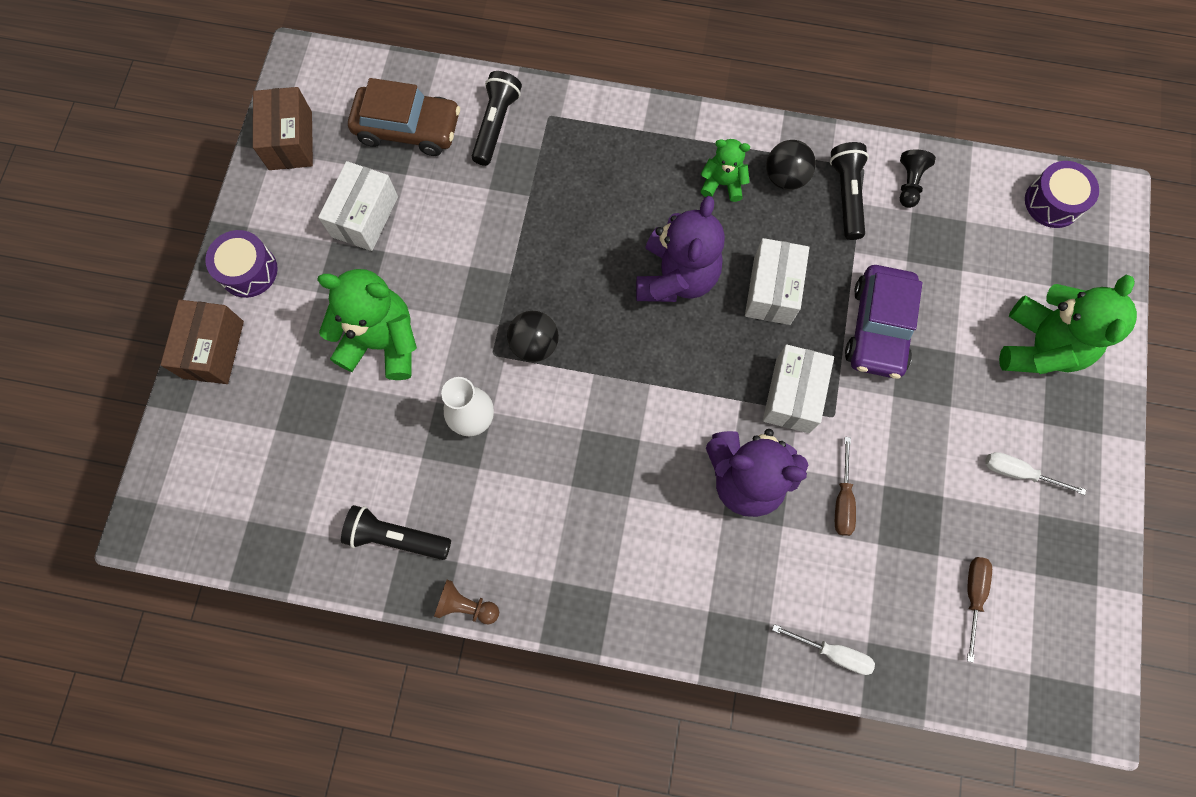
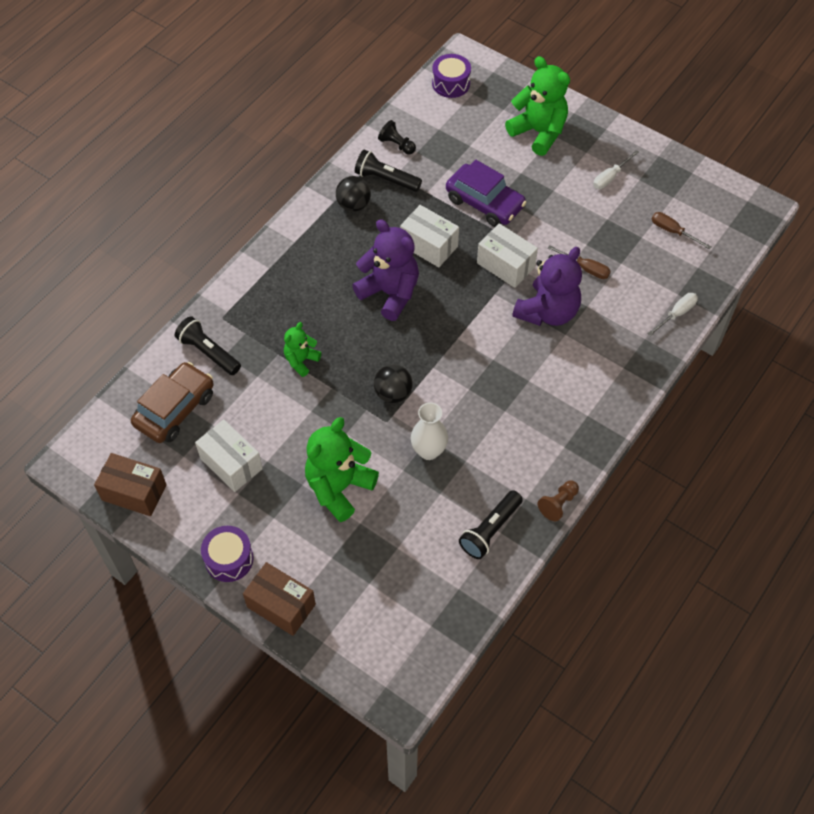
camera: 65 degrees left, 15 degrees down
(722, 183) = (337, 240): green teddy bear -> green teddy bear (301, 361)

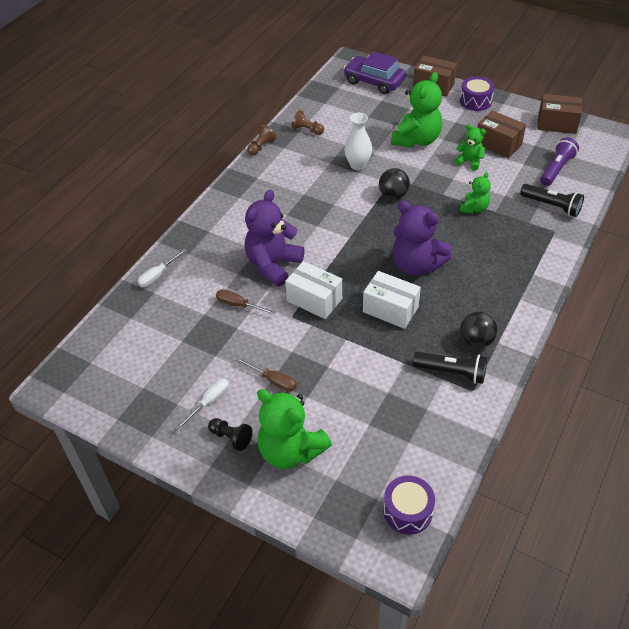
camera: 175 degrees right, 10 degrees down
(175, 409) = (556, 169): brown car -> purple flashlight
(231, 463) = (498, 144): white box -> brown box
(280, 437) = (469, 161): none -> green teddy bear
(397, 145) = (452, 415): black pawn -> black pawn (231, 437)
(485, 203) = (342, 358): purple car -> purple car (374, 81)
(490, 530) = (307, 130): black flashlight -> brown pawn
(673, 231) = (149, 349): brown screwdriver -> brown screwdriver (273, 380)

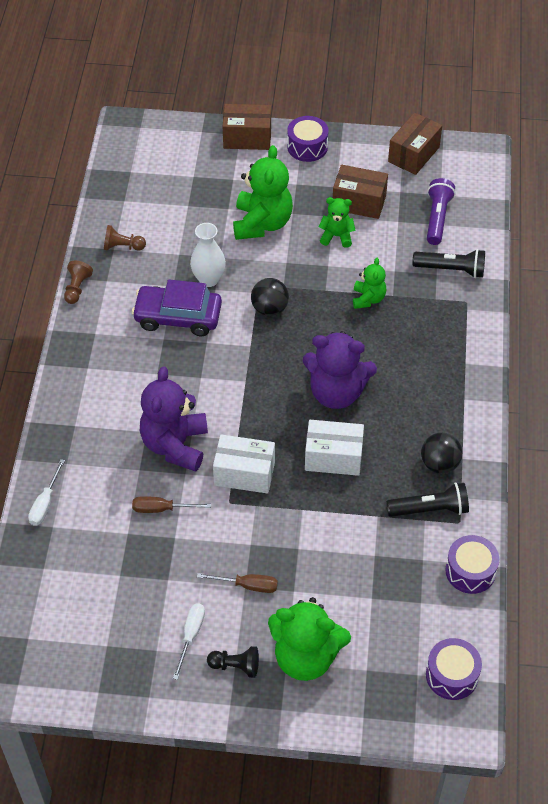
camera: 25 degrees left, 5 degrees up
(374, 81) = (171, 150): purple car -> purple car (178, 317)
(464, 432) = (470, 571): none -> purple drum
(557, 124) = (413, 154): brown box -> brown box turned 45 degrees counterclockwise

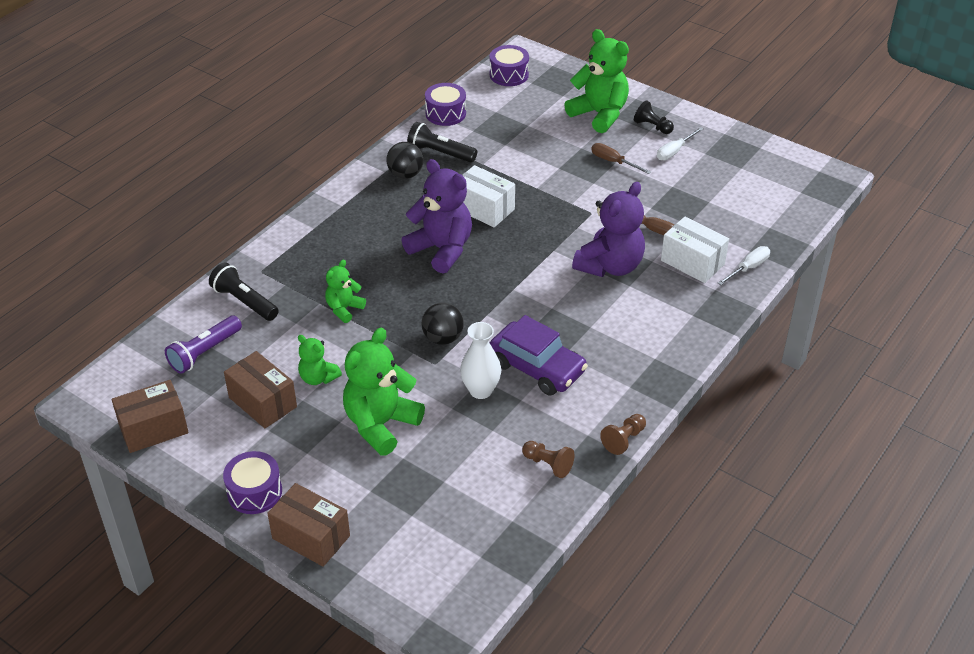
camera: 150 degrees left, 10 degrees down
(244, 473) = (565, 225): white box -> white box (692, 262)

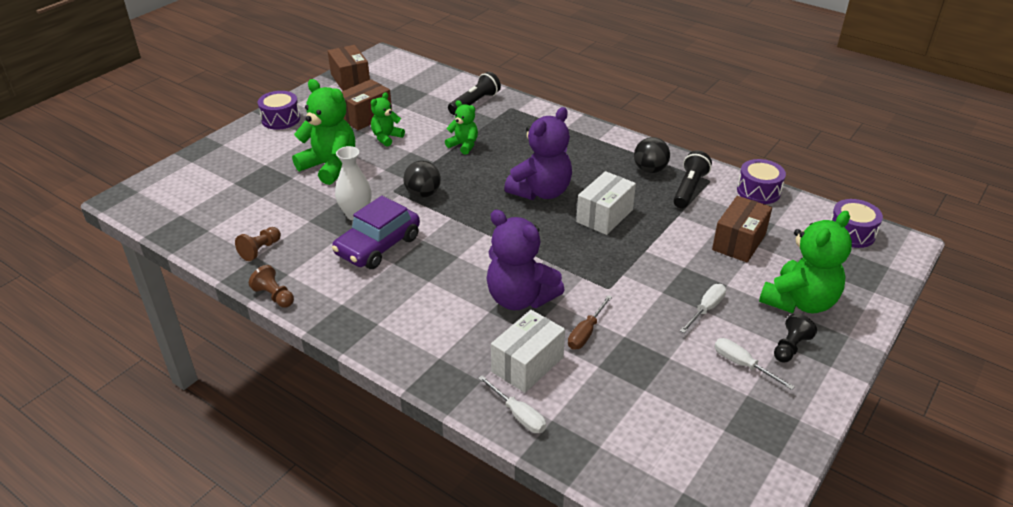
camera: 90 degrees right, 5 degrees down
(204, 352) = (421, 92): purple flashlight -> none
(311, 537) = (231, 142): brown box -> brown box (739, 242)
(613, 162) = (706, 309): brown screwdriver -> white screwdriver

